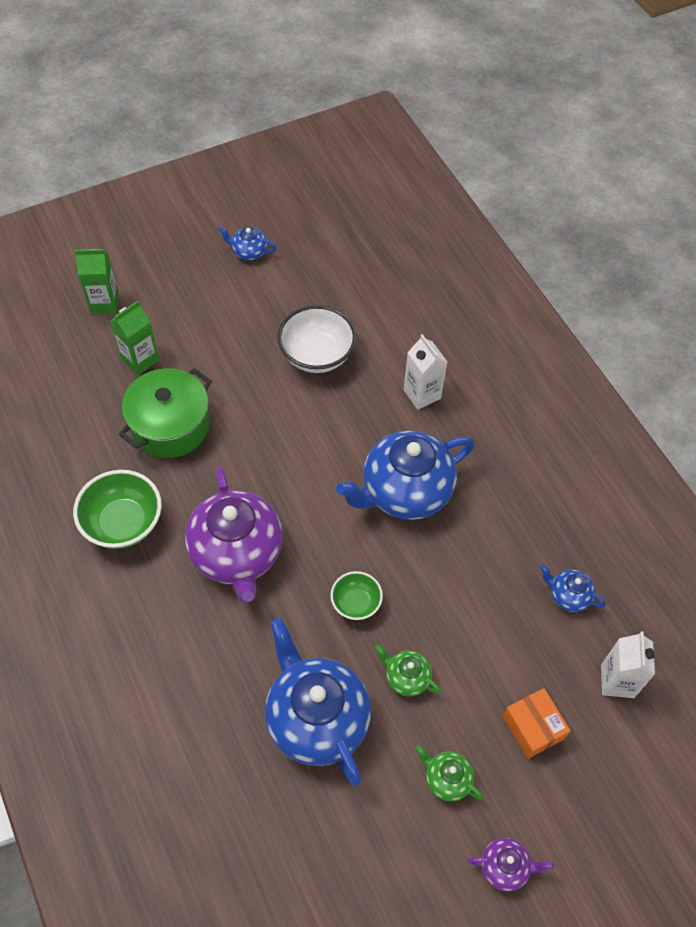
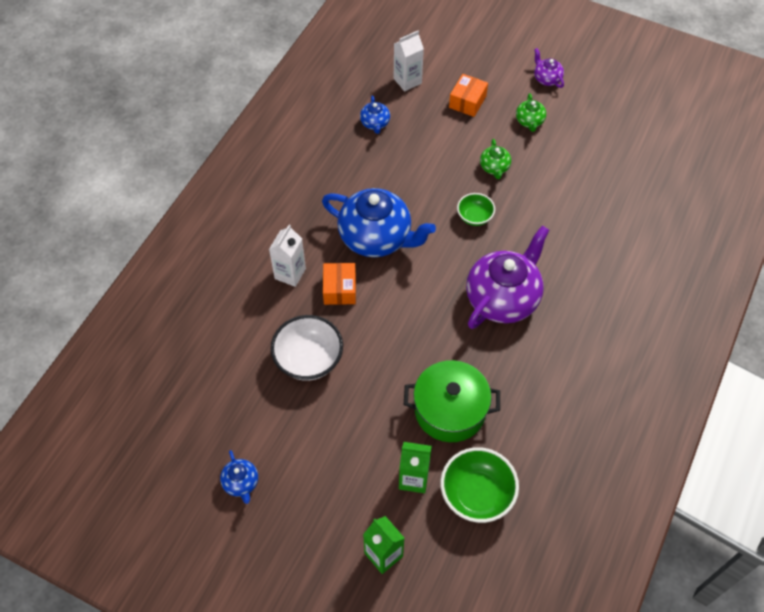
camera: 125 degrees left, 0 degrees up
(123, 523) = (545, 379): green bowl -> green bowl (477, 494)
(316, 718) = (557, 193): blue teapot -> none
(370, 422) = (339, 289): none -> orange box

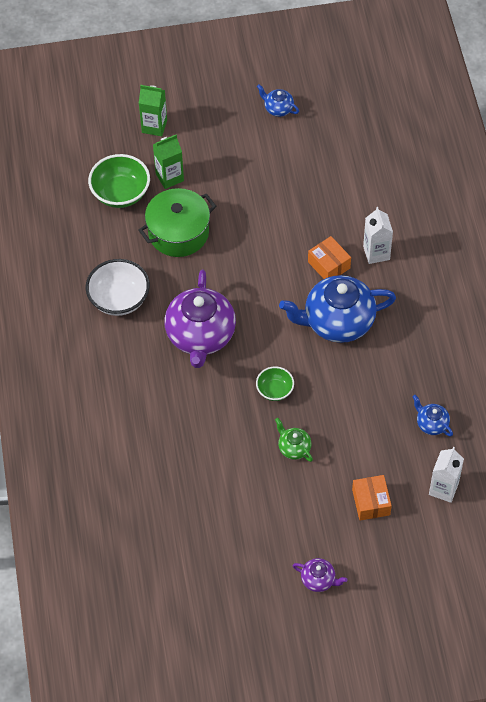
camera: 145 degrees right, 0 degrees up
(308, 359) = (305, 204): white bowl -> white bowl (119, 299)
(529, 121) = (299, 518): green teapot -> none

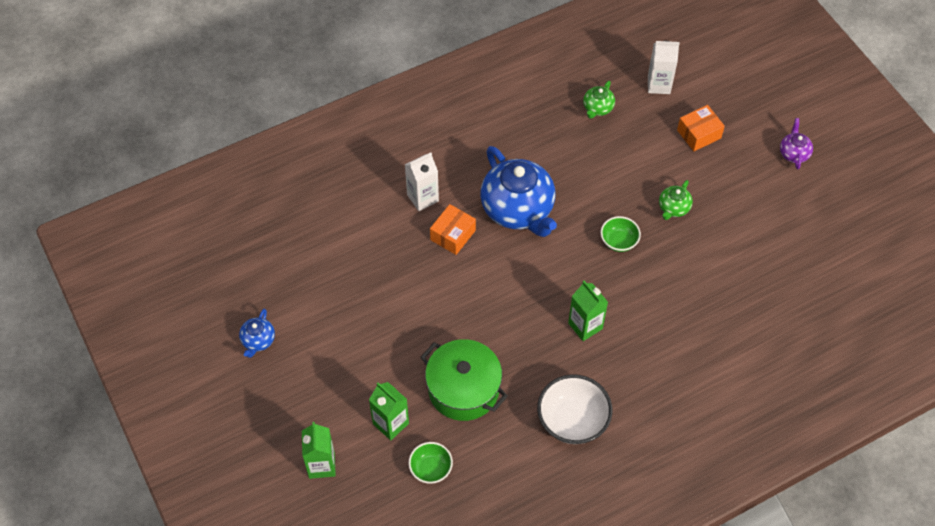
camera: 110 degrees left, 0 degrees up
(121, 193) = (431, 469): green bowl -> green bowl, size x0.58
(200, 336) = (585, 326): purple teapot -> green carton
(431, 424) = (597, 108): blue teapot -> green teapot

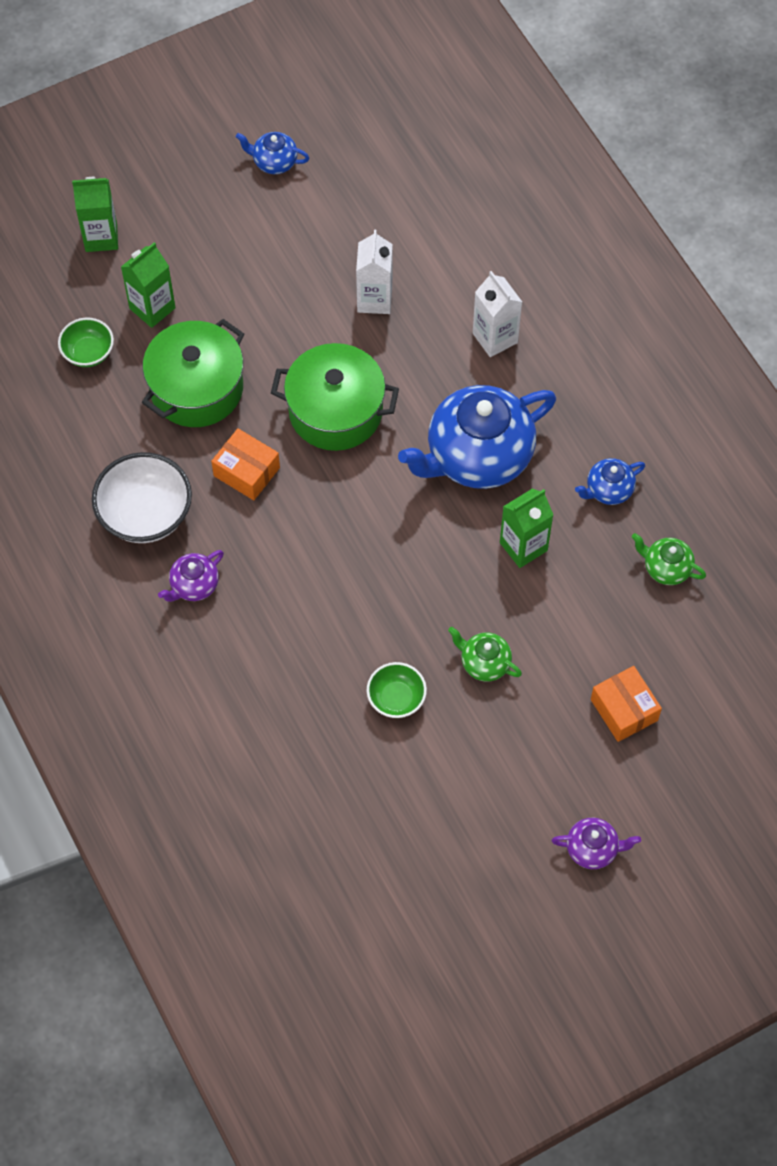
camera: 90 degrees right, 5 degrees up
(453, 235) = (434, 375): orange box -> orange box (246, 472)
(483, 296) = (335, 411): none -> green pot
(542, 136) = (608, 490): none -> blue teapot
(585, 326) = (287, 535): green carton -> green carton (523, 546)
(619, 241) = (425, 585): green bowl -> green bowl (396, 699)
(629, 385) = (194, 585): none -> purple teapot
(659, 85) = (718, 658): white carton -> white carton (374, 299)

